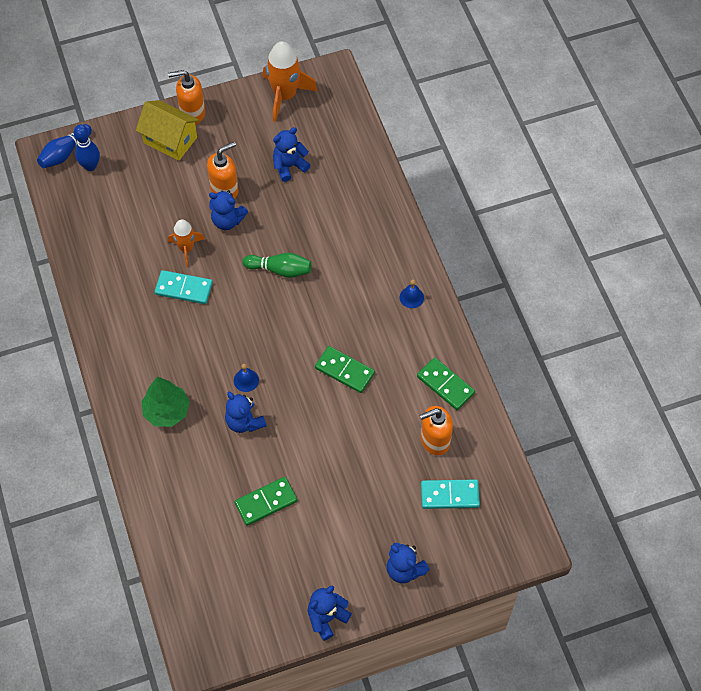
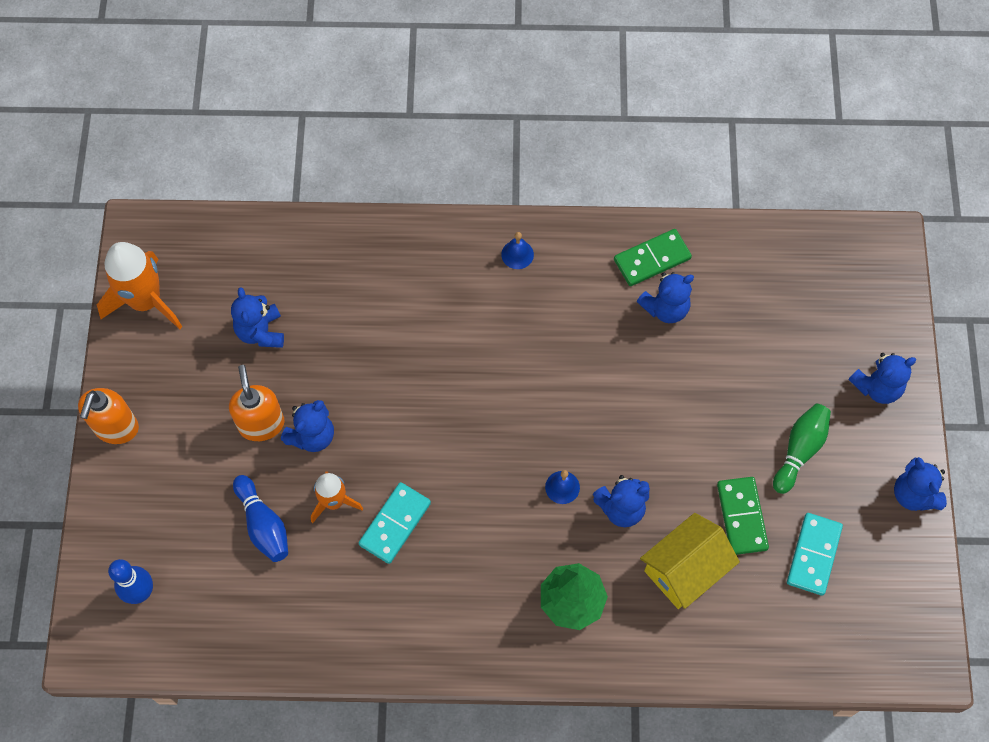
camera: 70 degrees left, 5 degrees up
(65, 153) = (101, 622): blue bowling pin -> blue bowling pin (263, 524)
(170, 140) = (147, 470): yellow house -> yellow house (684, 569)
(280, 270) = (415, 394): green bowling pin -> green bowling pin (799, 450)
(344, 371) = (591, 365): green domino -> none
(409, 405) = (665, 308): none -> blue teddy bear
(434, 440) = (721, 297): orange soap dispenser -> none
(449, 495) = (798, 305): turquoise domino -> turquoise domino (814, 555)

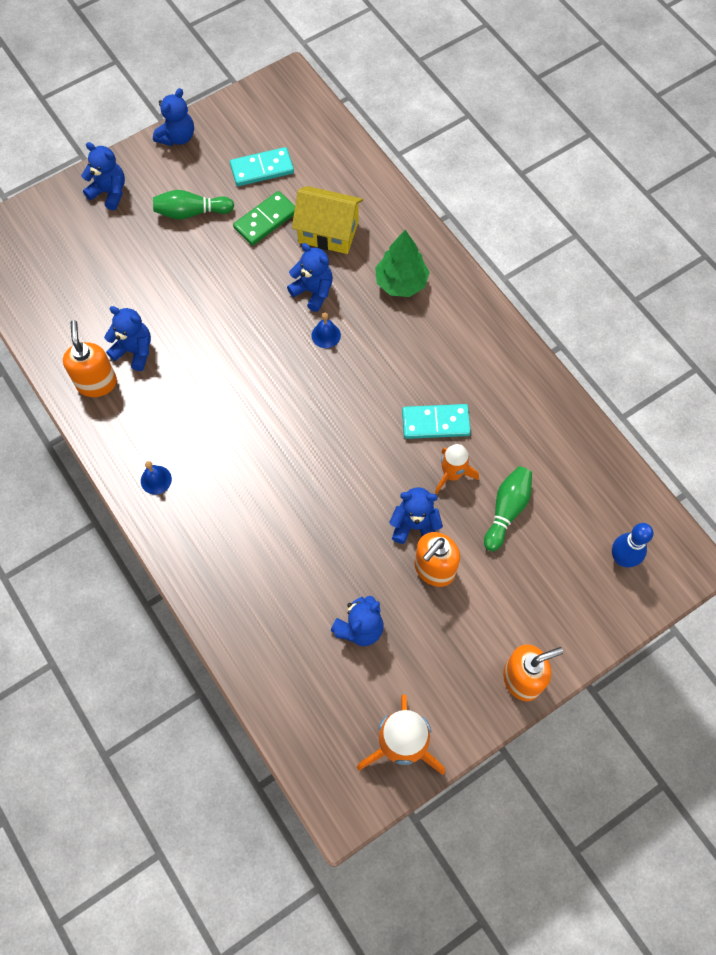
camera: 125 degrees left, 0 degrees up
(263, 524) = (506, 510): blue bowling pin -> green bowling pin
(652, 259) = (97, 383): green domino -> orange soap dispenser

